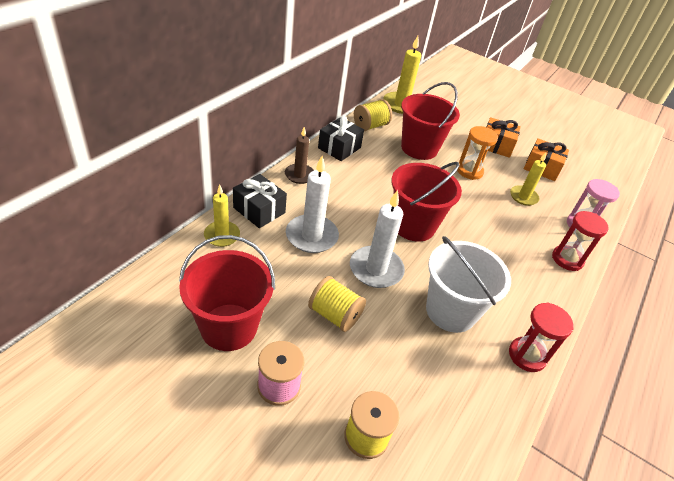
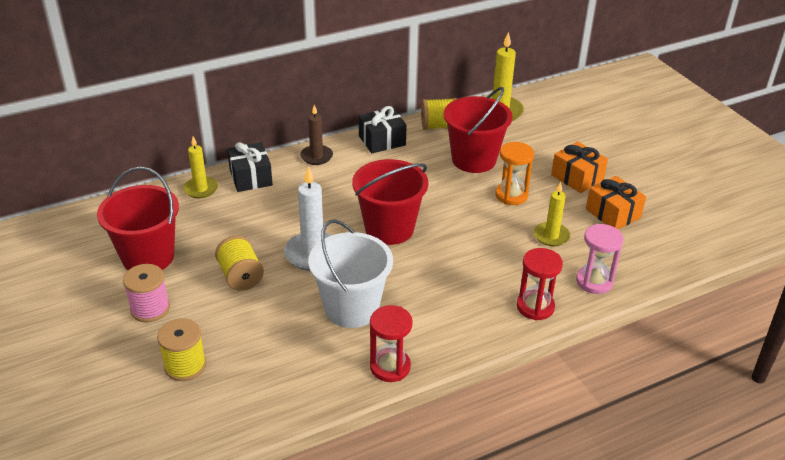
camera: 35 degrees right, 5 degrees down
(311, 236) = (279, 211): white candle -> none

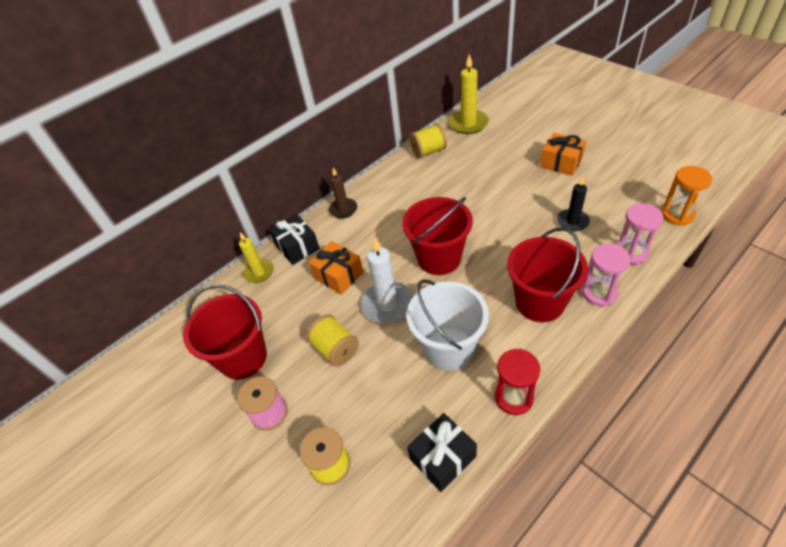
camera: 10 degrees left, 10 degrees up
(382, 140) = (389, 178): black gift -> black gift (442, 458)
(474, 160) = (472, 172): red bucket -> red bucket (540, 302)
(511, 195) = (520, 195): orange hourglass -> orange hourglass (677, 215)
(535, 307) = (599, 293): red hourglass -> pink hourglass
(551, 236) = (572, 221): yellow candle -> black candle
(613, 213) = (607, 185): orange gift -> orange gift (338, 275)

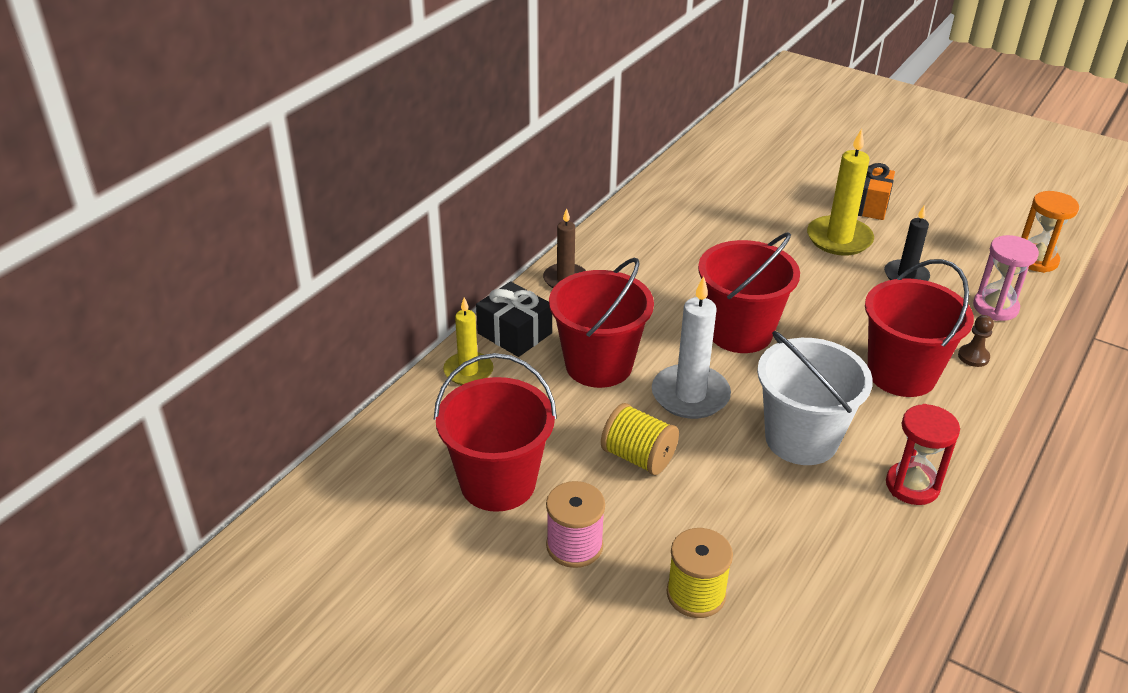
camera: 20 degrees left, 10 degrees down
(338, 275) = (598, 365): orange gift -> red bucket
(428, 151) = (663, 196): yellow spool -> none
(442, 458) = (848, 564): black gift -> none
(468, 124) = (708, 159): yellow candle -> yellow candle (839, 239)
(599, 293) = (973, 357): pink hourglass -> brown pawn

